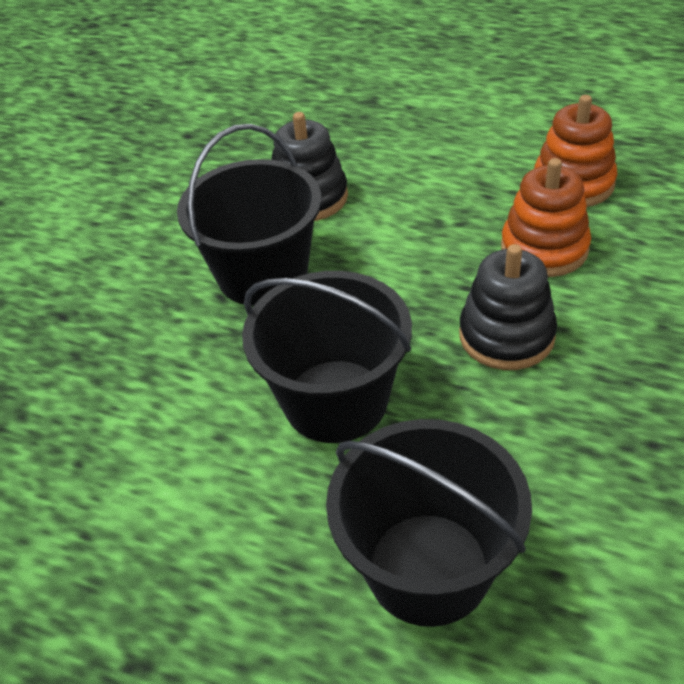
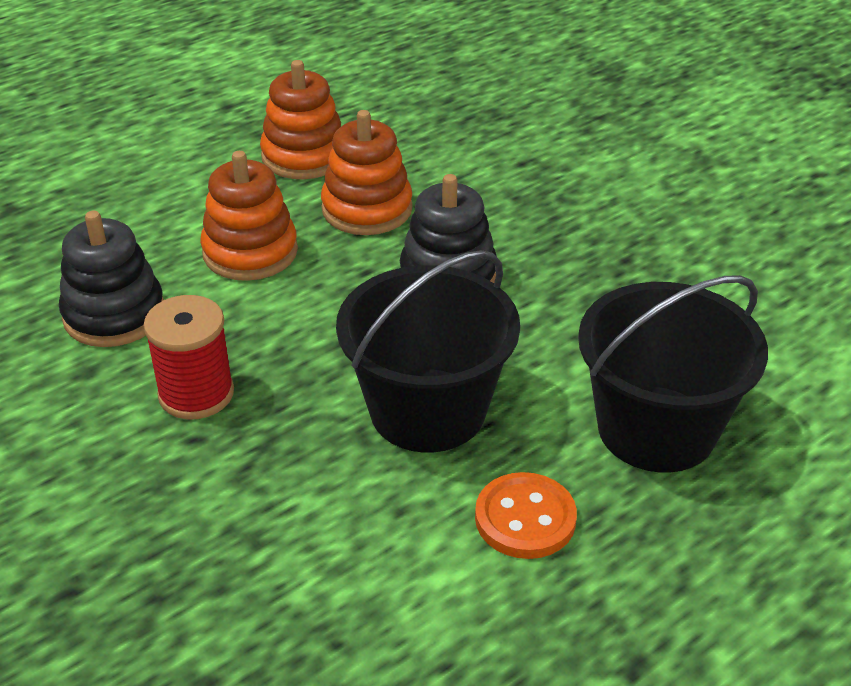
camera: 65 degrees left, 5 degrees down
(256, 518) = (525, 518): none -> orange button
(262, 274) = (196, 394): black bucket -> red spool
(430, 219) = (250, 252): none -> orange stacking toy

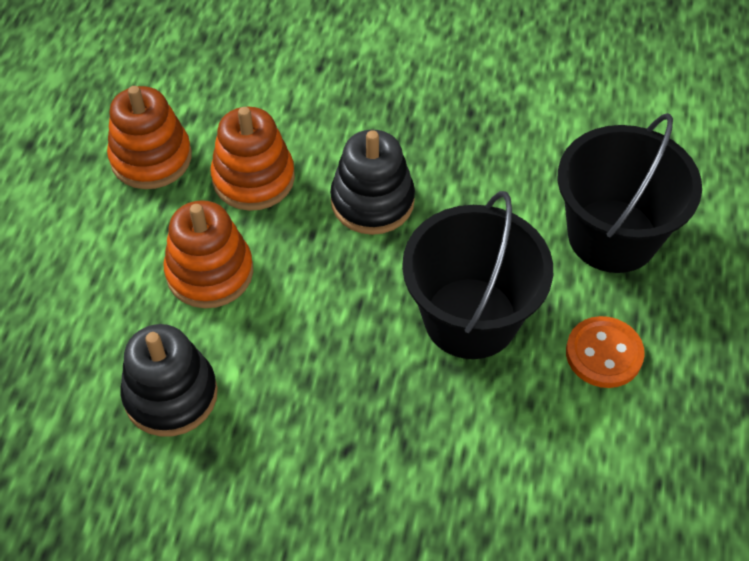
camera: 40 degrees left, 15 degrees up
(196, 394) = (308, 415): red spool -> none

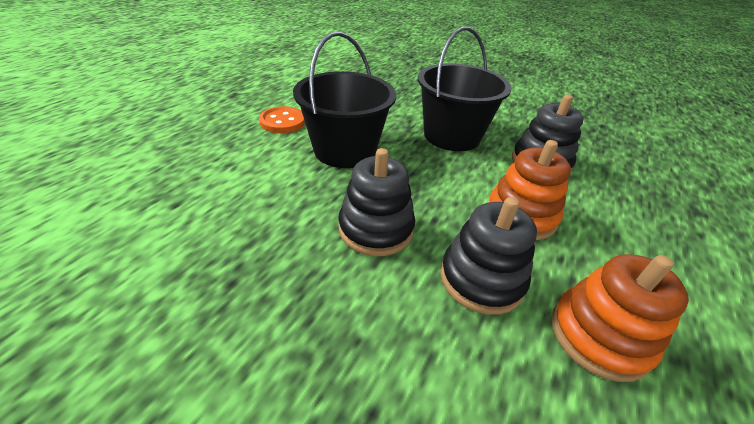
camera: 165 degrees left, 15 degrees down
(253, 178) = (481, 279): orange stacking toy -> black stacking toy
(612, 235) = (217, 162): black bucket -> black bucket (452, 136)

